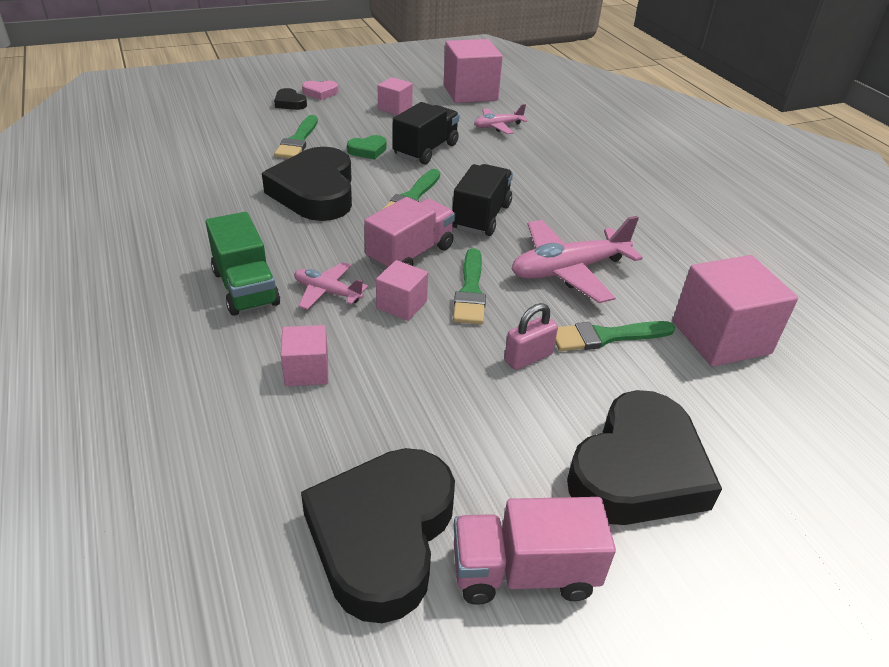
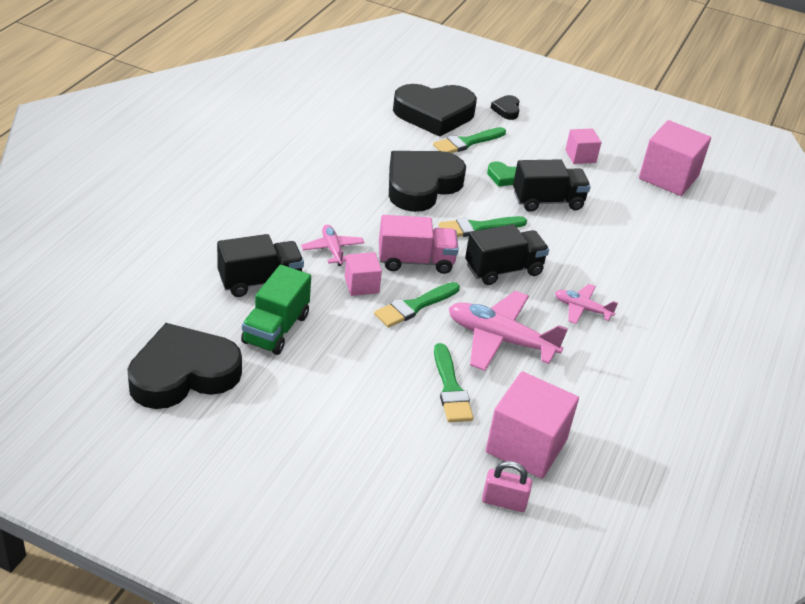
camera: 45 degrees right, 0 degrees up
(245, 288) = (294, 218): green truck -> green truck (276, 329)
(306, 370) = (260, 281): pink cube -> black truck
(320, 93) = (543, 113): pink heart -> none
(498, 126) = (640, 216): pink plane -> pink plane (582, 309)
(523, 572) = (216, 437): pink truck -> none
(528, 357) = (383, 362): pink padlock -> pink padlock (504, 502)
(605, 336) = (450, 388): green brush -> green brush turned 135 degrees counterclockwise
(638, 470) = (343, 453): black heart -> black heart (434, 114)

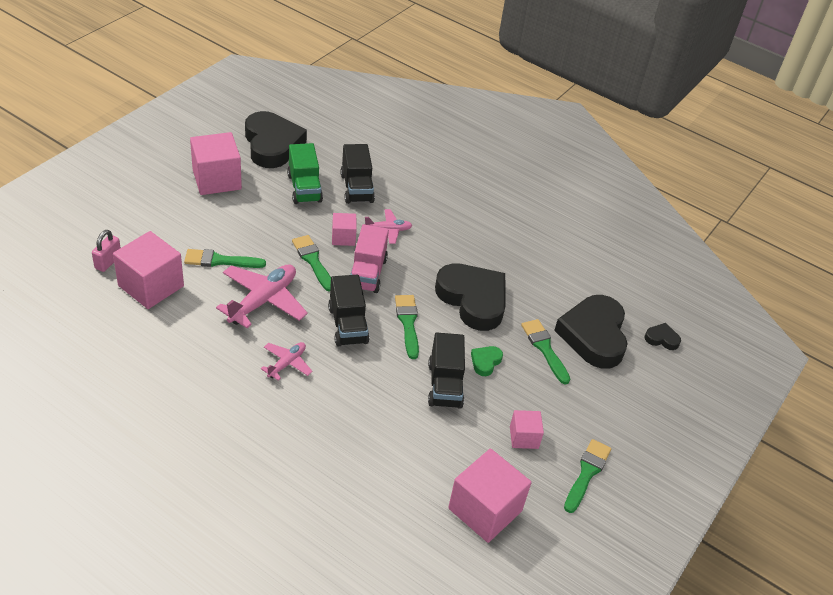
camera: 100 degrees right, 5 degrees up
(276, 329) = (304, 188): green truck -> green truck turned 135 degrees counterclockwise
(285, 421) = (217, 179): none -> pink cube
(506, 110) = (610, 397): black heart -> black heart (662, 339)
(596, 125) = (587, 473): none -> green brush

